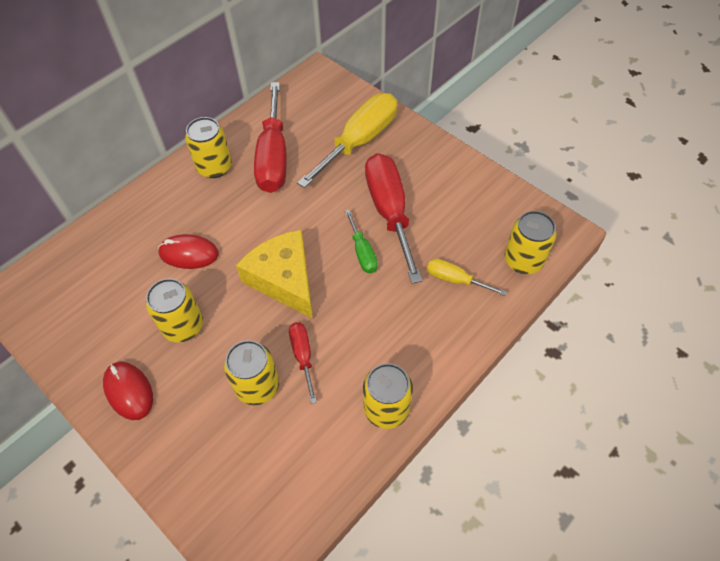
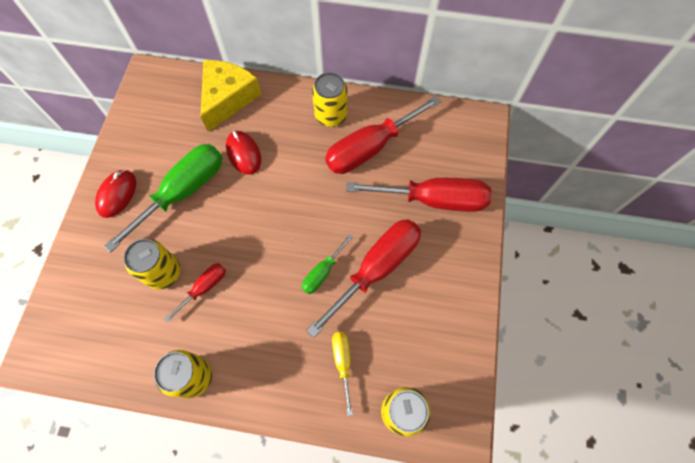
camera: 55 degrees right, 10 degrees up
(183, 326) = (183, 192): yellow can -> green screwdriver
(284, 279) = (261, 231): yellow cheese -> yellow cheese (228, 98)
(360, 141) = (434, 200): yellow screwdriver -> red screwdriver

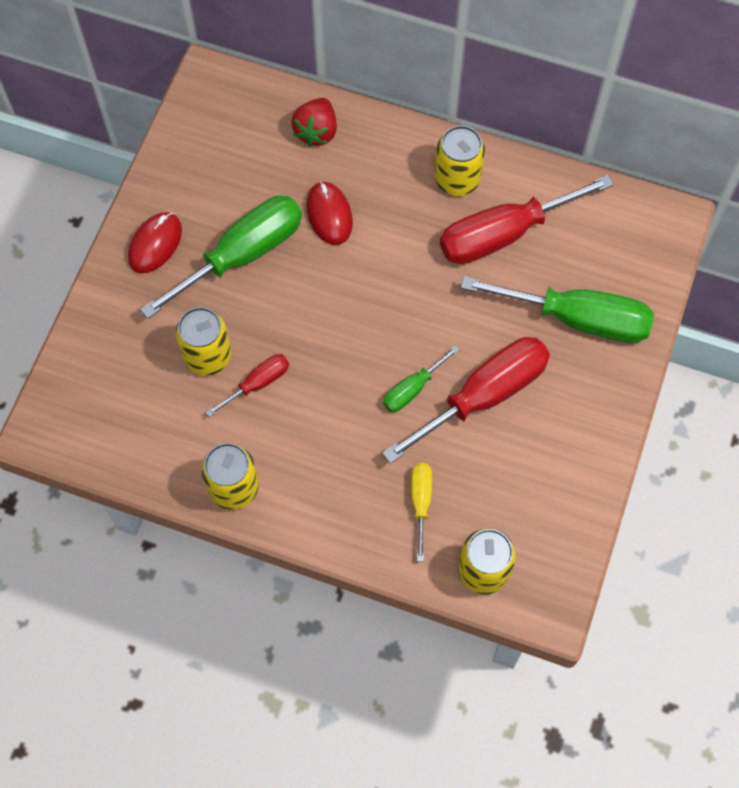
camera: 10 degrees right, 0 degrees up
(228, 98) = (316, 132): yellow cheese -> red strawberry
(434, 200) = (578, 319): red screwdriver -> green screwdriver

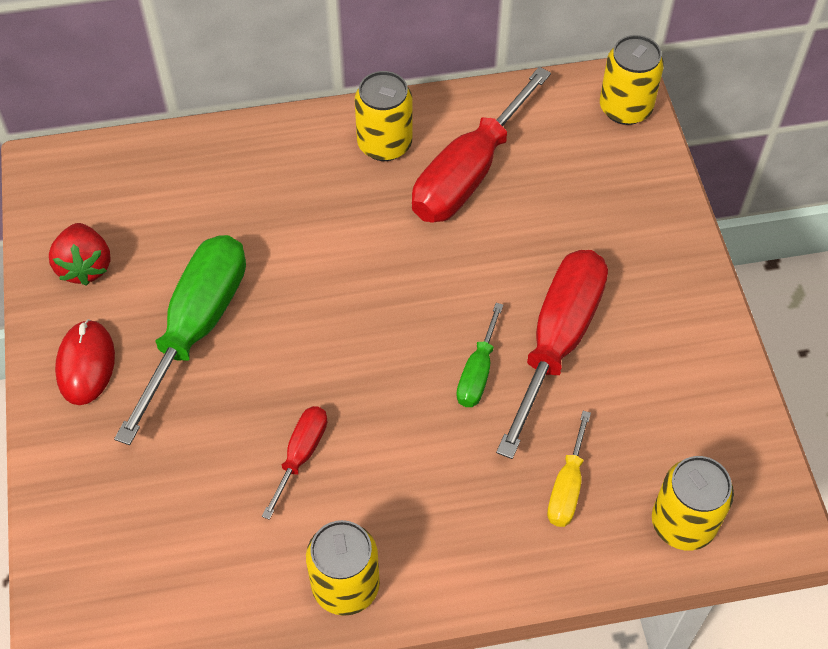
camera: 30 degrees left, 10 degrees down
(207, 356) = (223, 455): yellow can -> yellow can (625, 108)
(316, 132) = (203, 165): red strawberry -> red strawberry (85, 266)
(329, 215) = (270, 240): red mouse -> none
(421, 502) = (567, 487): yellow screwdriver -> yellow screwdriver turned 135 degrees counterclockwise
(578, 319) = (599, 218): green screwdriver -> none

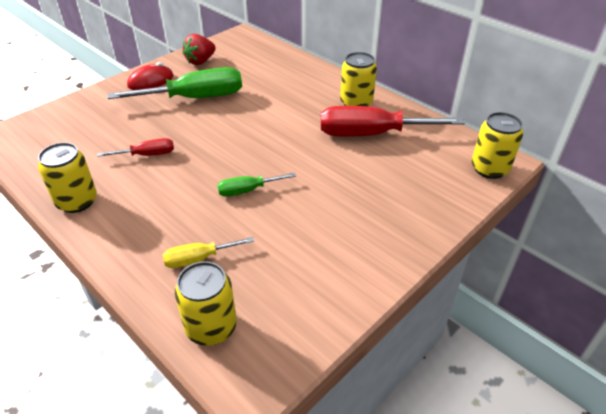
camera: 55 degrees right, 15 degrees down
(558, 341) = (298, 211): red screwdriver -> none

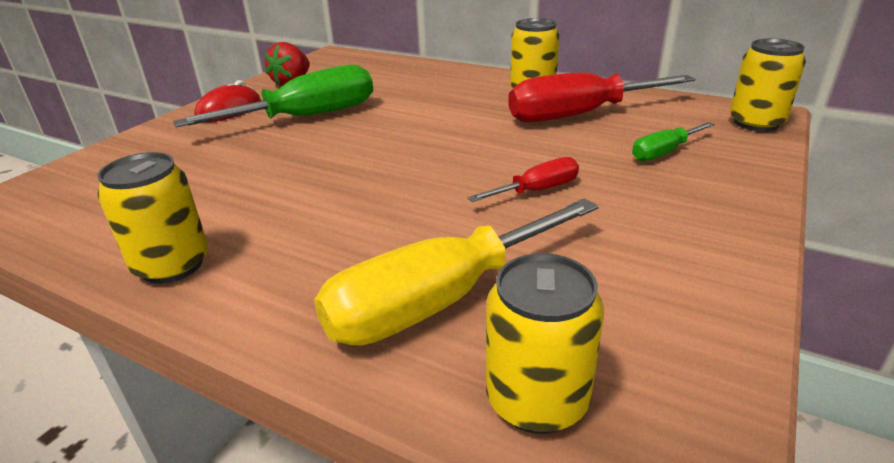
camera: 15 degrees left, 10 degrees down
(147, 155) = (268, 186): red screwdriver -> red screwdriver (537, 190)
(198, 259) = (440, 300): yellow screwdriver -> yellow screwdriver, size x2.02
(247, 190) = (456, 199): green screwdriver -> green screwdriver (663, 152)

